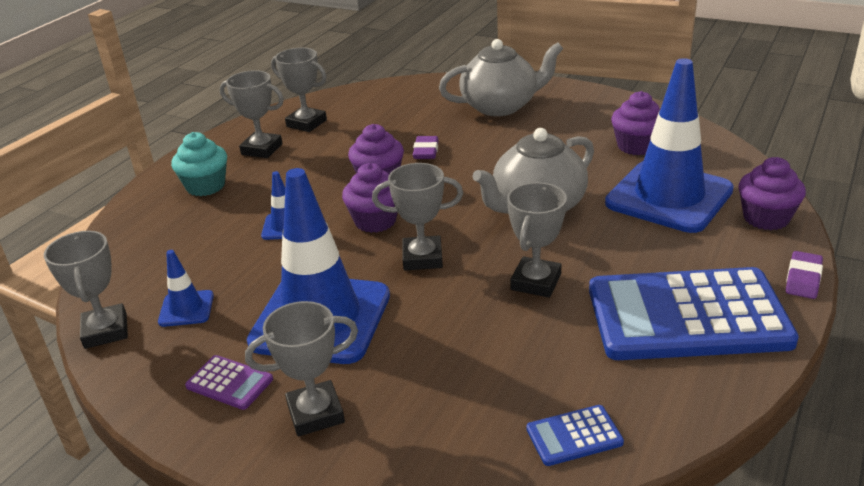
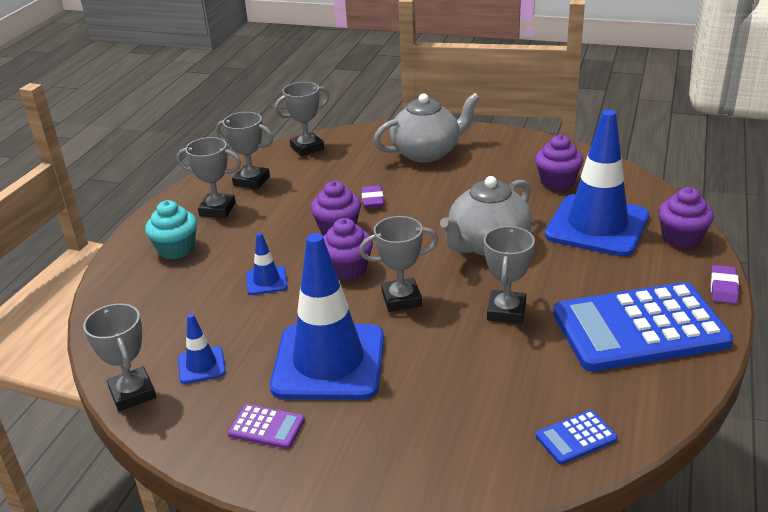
camera: 10 degrees left, 0 degrees up
(315, 413) = (353, 444): grey trophy -> grey trophy (307, 148)

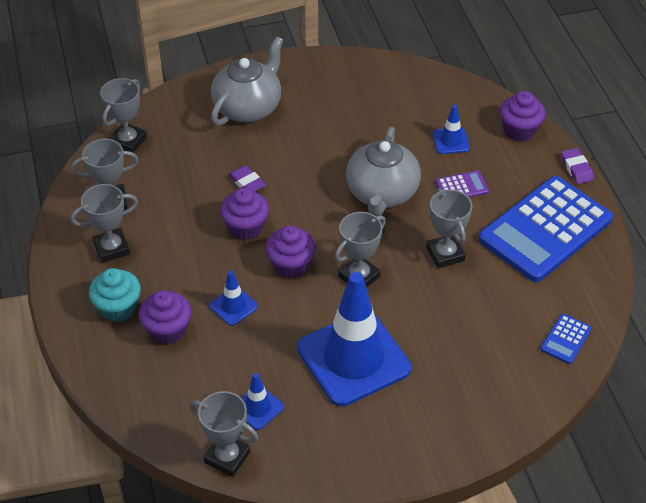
camera: 35 degrees left, 15 degrees up
(266, 427) = (357, 433): purple calculator -> purple calculator (462, 187)
(557, 182) = (386, 103): purple cupcake -> purple cupcake (167, 330)
(597, 226) = (451, 141): blue traffic cone -> blue traffic cone, size x0.43

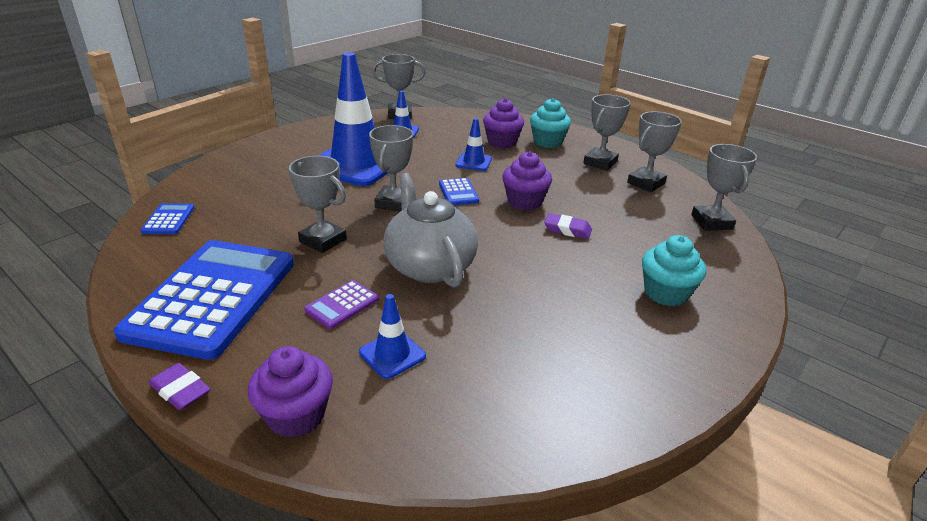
camera: 145 degrees right, 15 degrees down
(248, 107) = (666, 293): grey teapot -> turquoise cupcake
(291, 265) = (458, 192): purple cupcake -> blue calculator

